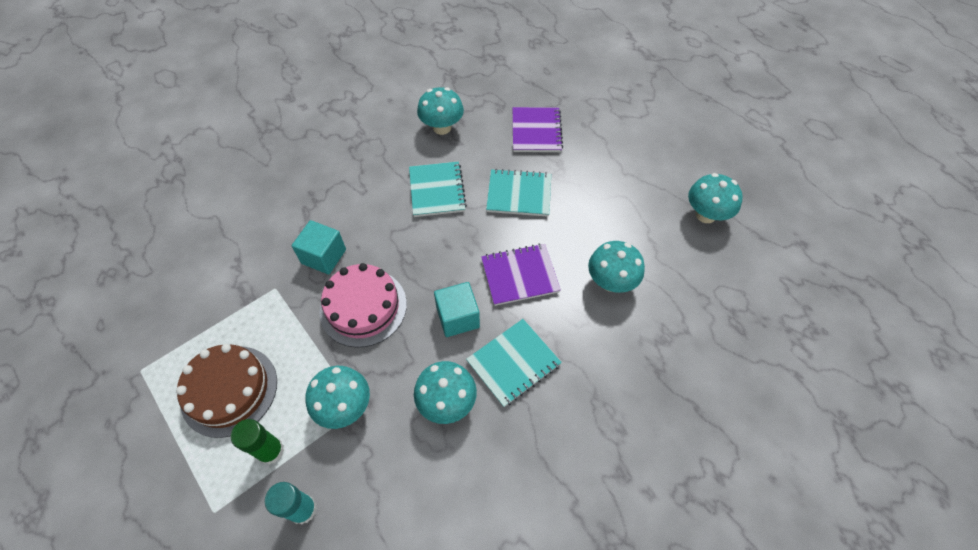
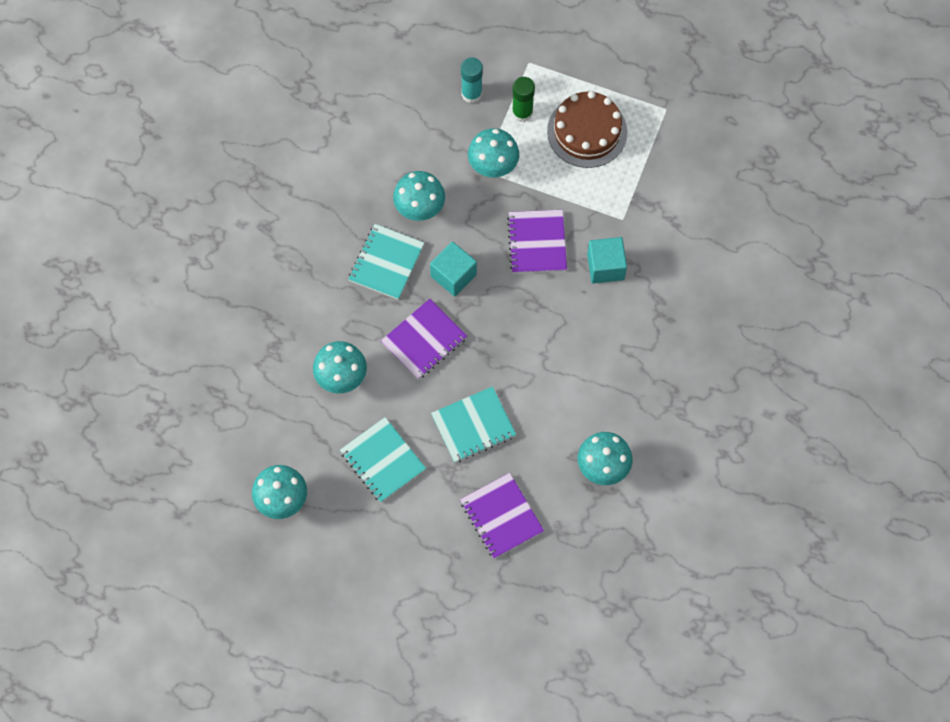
camera: 150 degrees right, 10 degrees up
(363, 307) = (537, 243): pink cake -> purple notebook
(437, 190) = (554, 387): turquoise notebook -> turquoise notebook (383, 461)

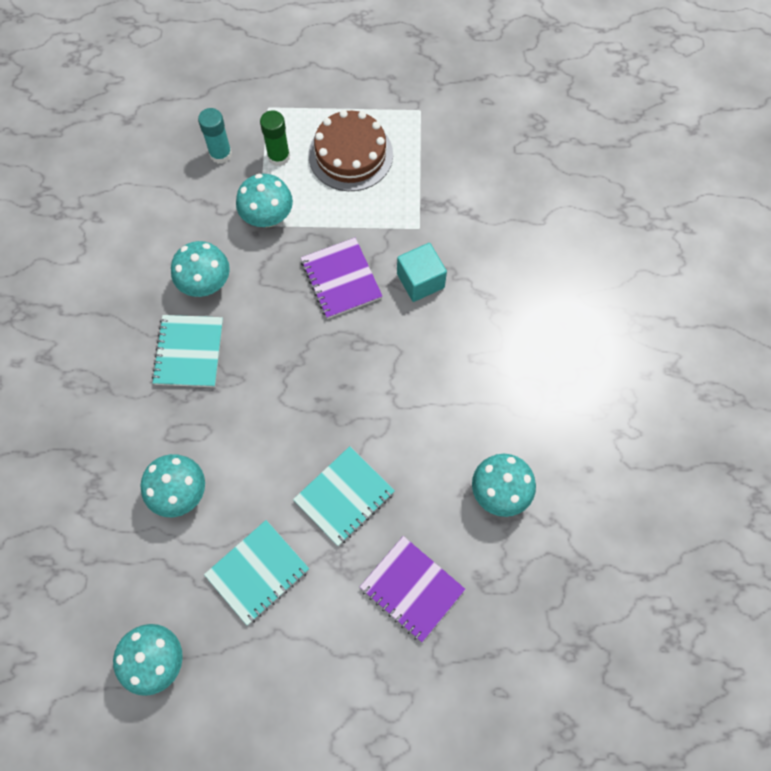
camera: 20 degrees left, 0 degrees up
(383, 461) = (257, 572): turquoise notebook -> turquoise notebook turned 75 degrees counterclockwise
(424, 340) = (258, 421): purple notebook -> none
(453, 275) = (265, 341): turquoise cube -> none

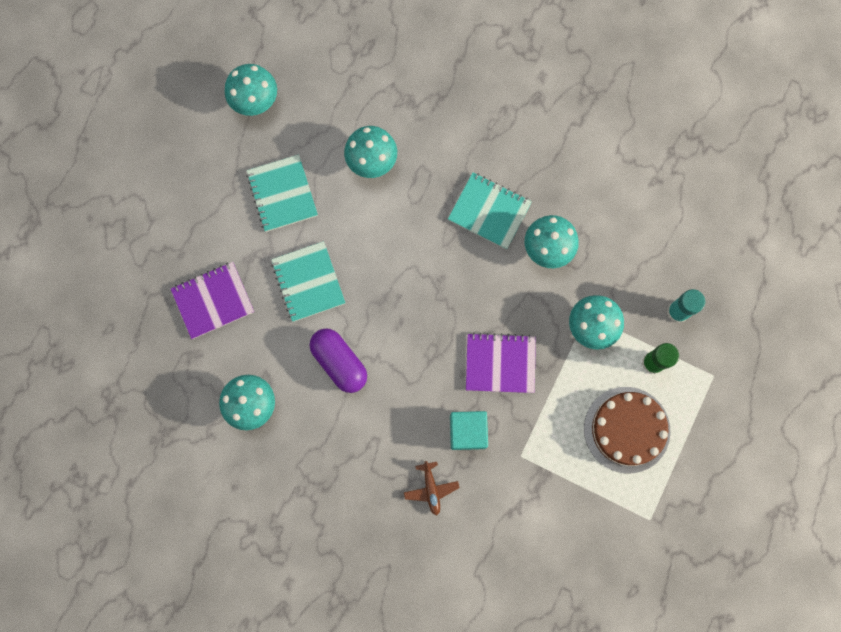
camera: 115 degrees right, 10 degrees up
(413, 426) = (339, 362): none -> purple capsule
(490, 289) = (431, 489): none -> brown plane

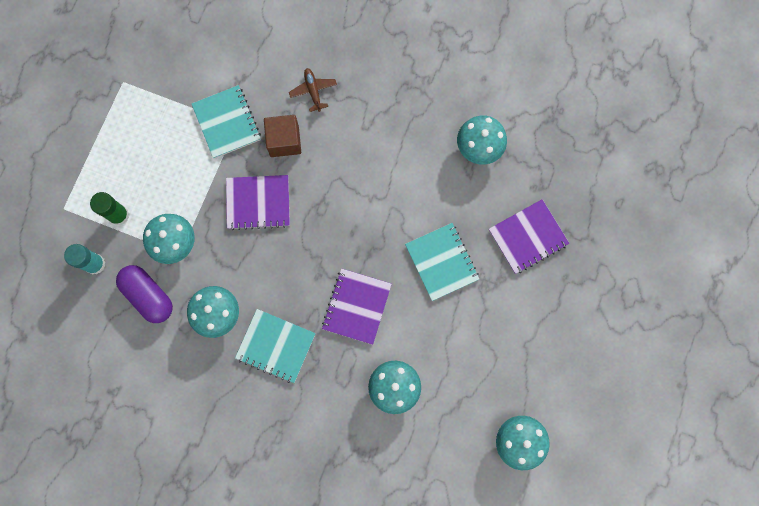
camera: 175 degrees right, 0 degrees up
(282, 194) = (477, 346): turquoise notebook -> turquoise notebook (227, 122)
(339, 362) = (404, 191): purple capsule -> purple capsule (148, 296)
(402, 244) = (357, 306): none -> purple notebook
(467, 432) = (284, 141): turquoise cube -> brown cube
(626, 429) = (143, 154): brown cake -> none

